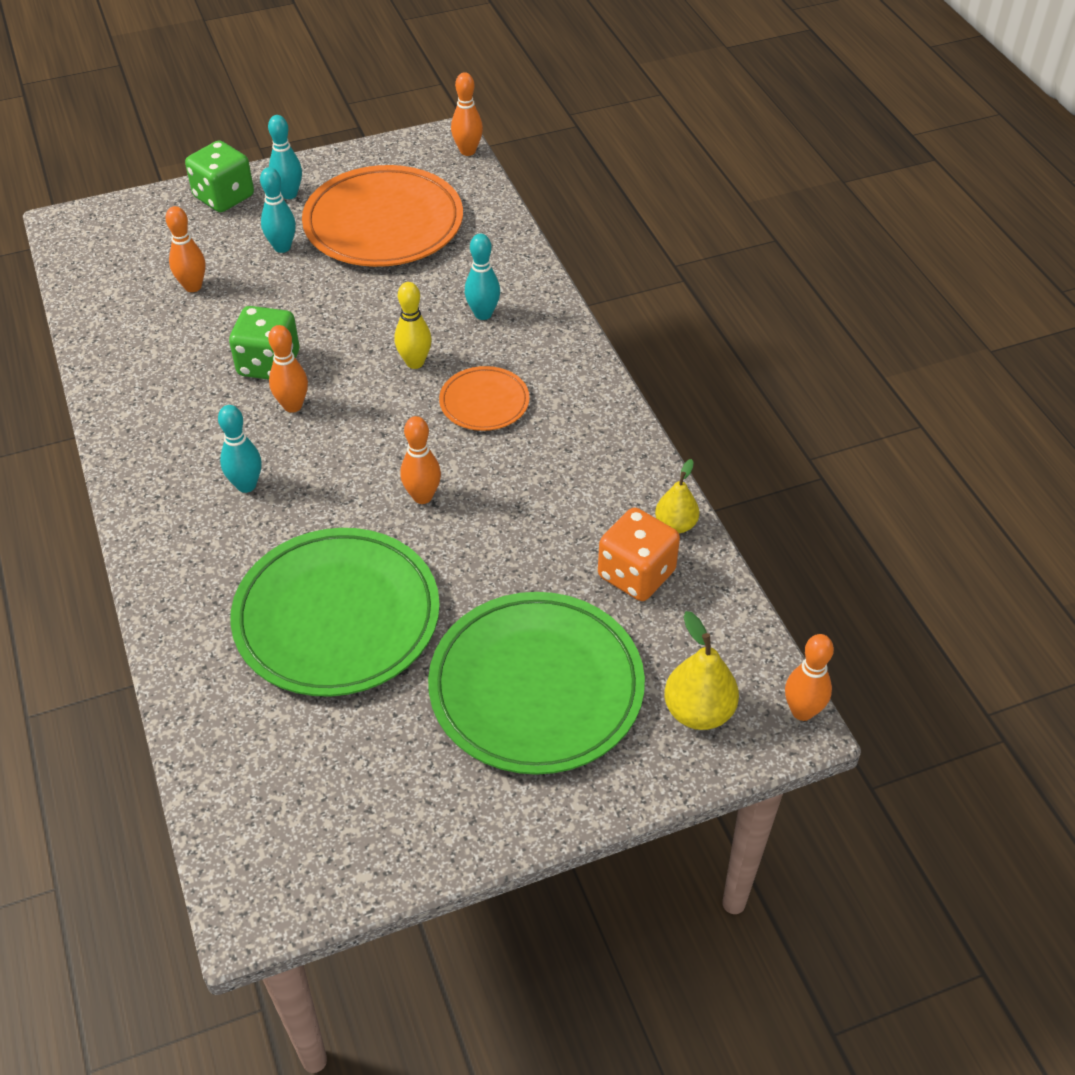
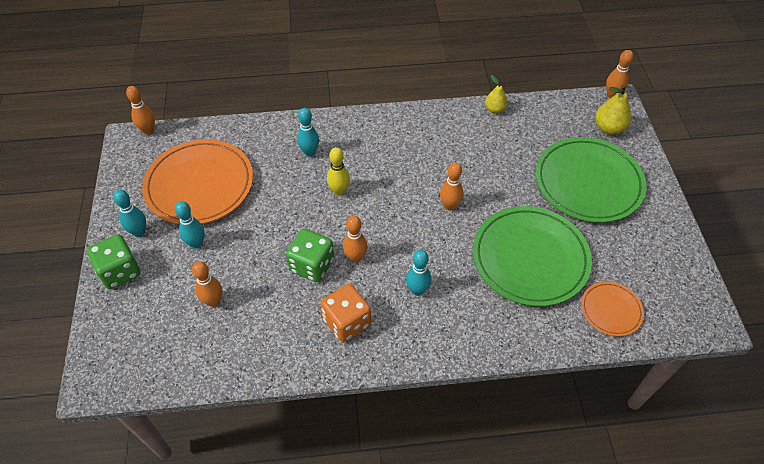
camera: 75 degrees left, 5 degrees up
(484, 402) = (384, 165): orange plate -> orange plate (611, 310)
(636, 574) = (523, 131): orange dice -> orange dice (346, 322)

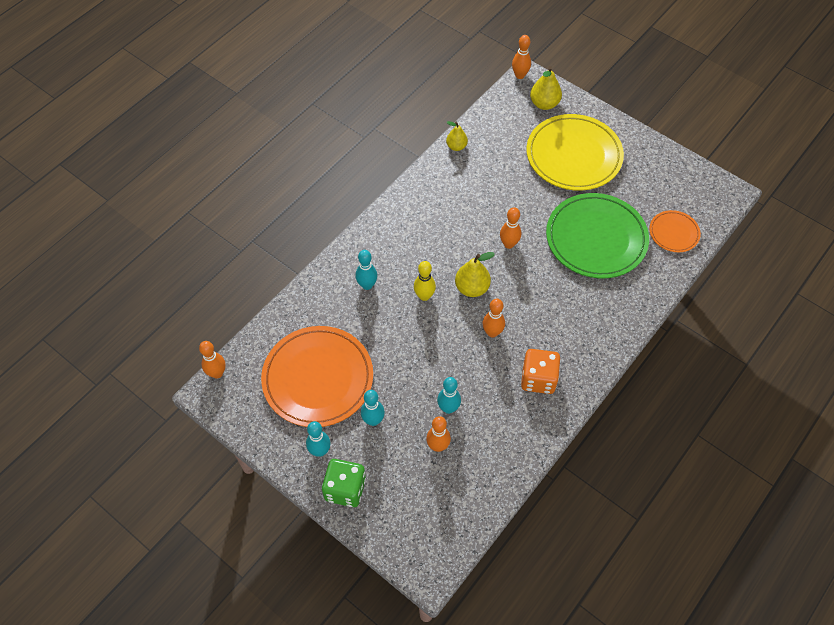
camera: 45 degrees left, 5 degrees up
(312, 265) = (471, 363): green dice -> none
(381, 213) = (472, 288): none -> yellow pear
(417, 290) = (555, 319): turquoise bowling pin -> turquoise bowling pin (448, 408)
(588, 183) = (573, 155): green plate -> yellow plate

